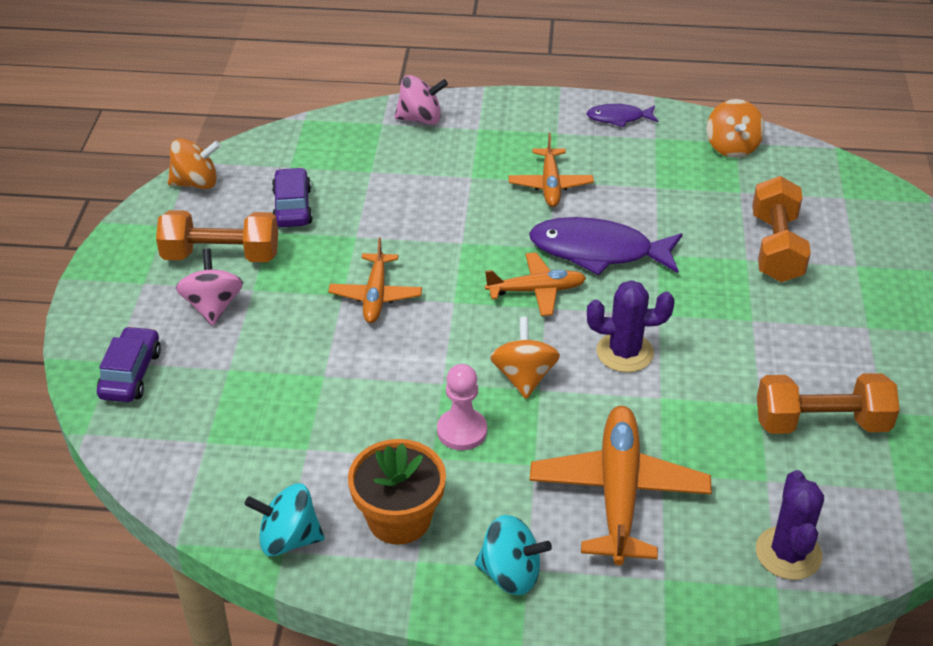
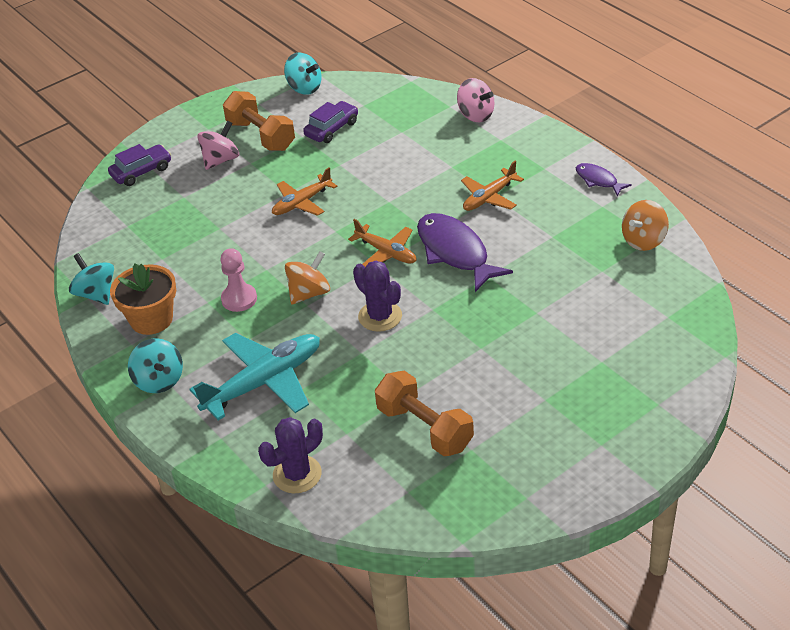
camera: 50 degrees right, 0 degrees up
(196, 183) = (304, 88): orange spinning top -> turquoise spinning top
(618, 493) = (264, 382): orange plane -> turquoise plane
(776, 248) = (566, 318): orange dumbbell -> none

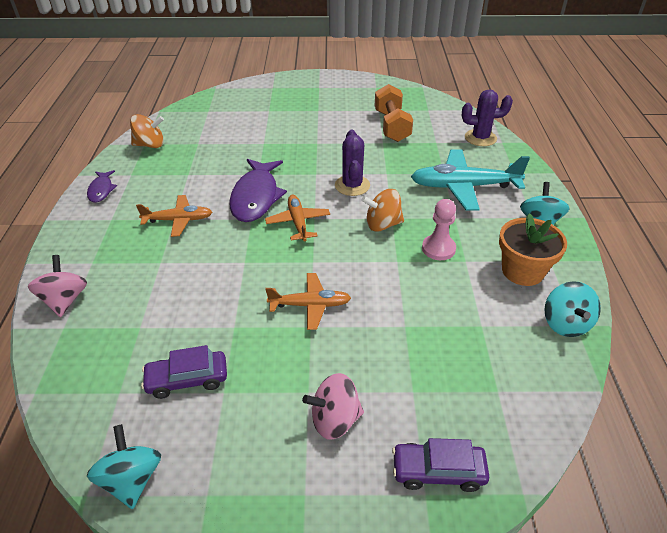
camera: 145 degrees left, 0 degrees up
(261, 135) = (260, 427): orange dumbbell -> none

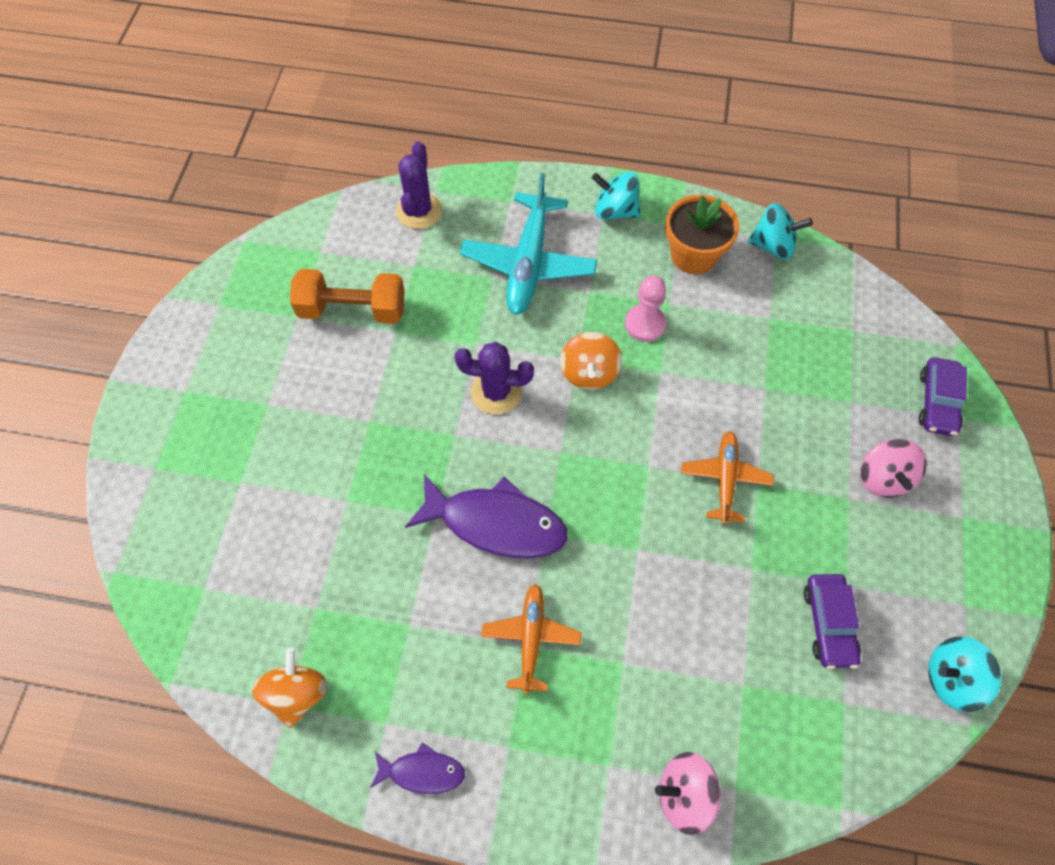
camera: 80 degrees left, 20 degrees up
(298, 222) = (567, 473): orange plane -> none

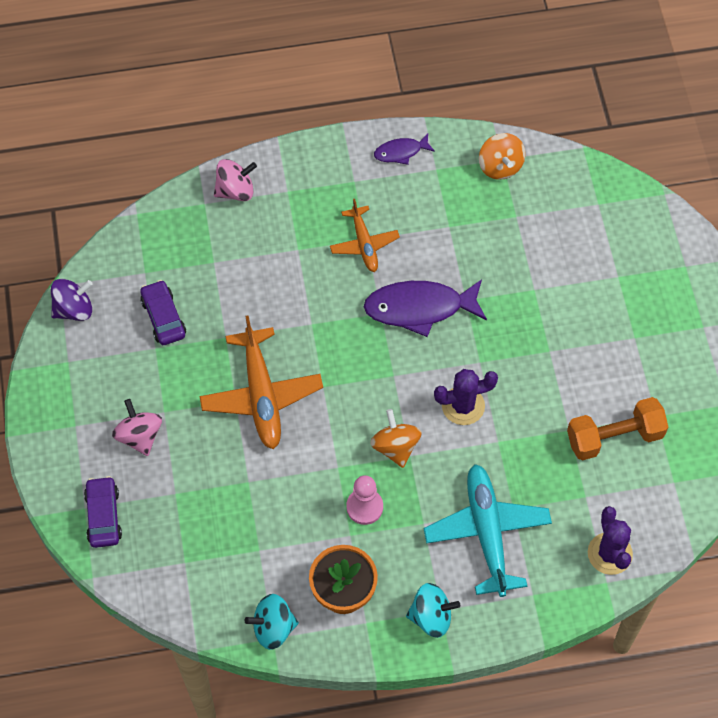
camera: 160 degrees right, 0 degrees up
(725, 479) = (261, 395): orange plane -> orange plane, size x1.68
(951, 679) = (74, 309): turquoise spinning top -> purple spinning top

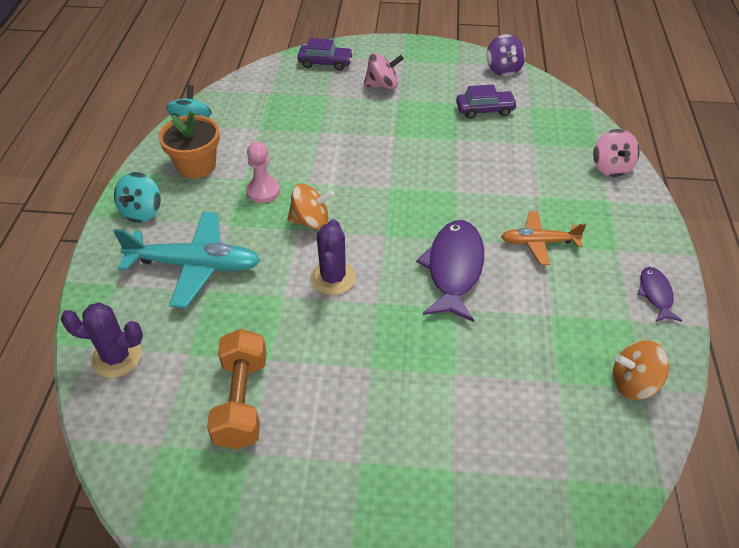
camera: 105 degrees right, 15 degrees down
(261, 395) = (394, 150): orange plane -> none

